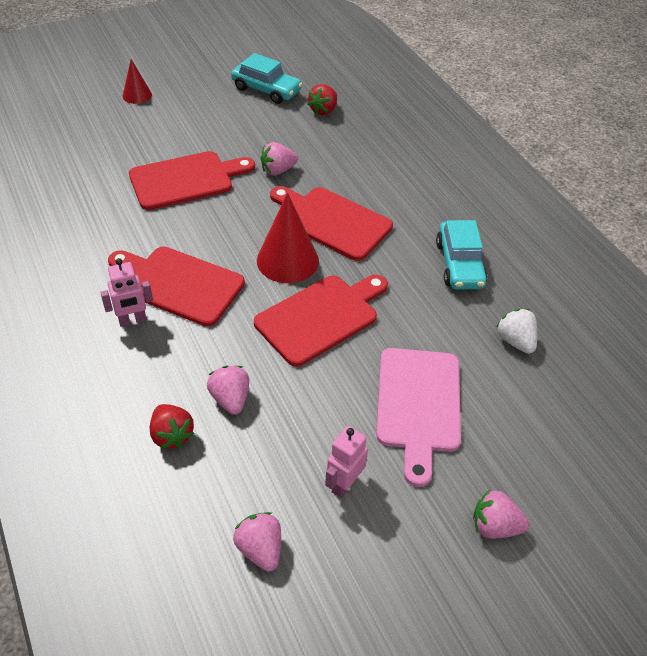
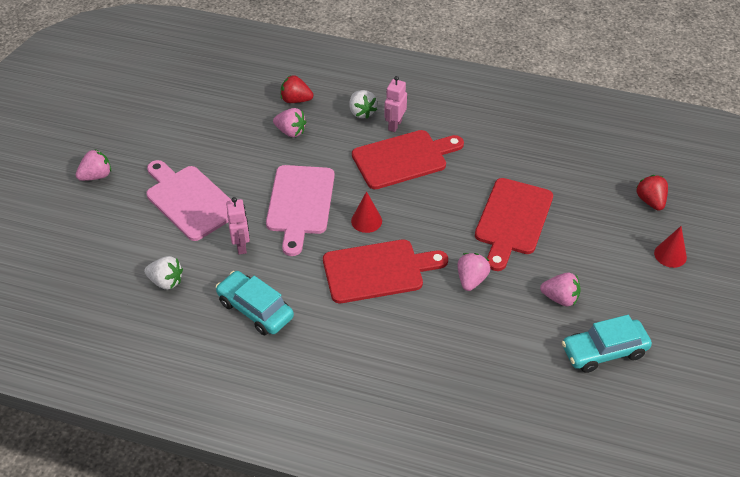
camera: 135 degrees right, 0 degrees up
(136, 360) = (361, 112): none -> white strawberry
(260, 549) = (199, 95): pink strawberry -> pink strawberry (560, 298)
(287, 260) = (366, 221): red cone -> red cone, size x0.57
(320, 317) = (300, 203): red cutting board -> pink cutting board
(323, 110) = (530, 371): red strawberry -> red strawberry (650, 201)
(344, 484) = (189, 140): pink robot -> pink robot (241, 246)

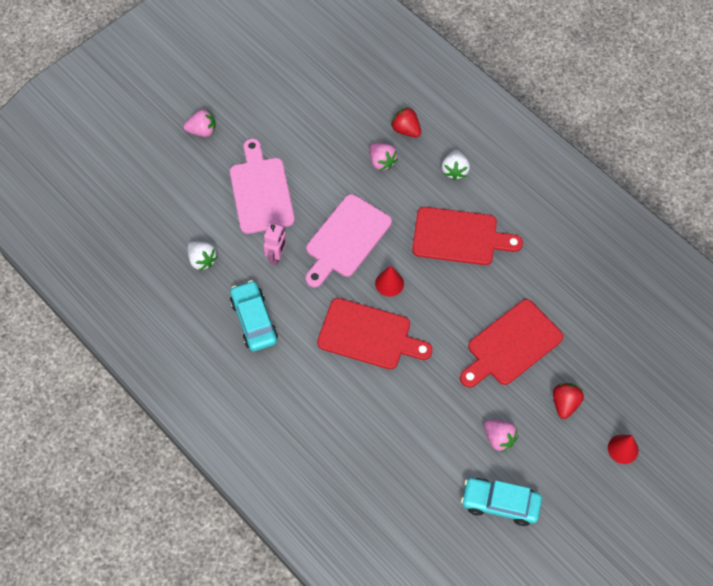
camera: 30 degrees right, 15 degrees up
(394, 125) = (474, 198): pink robot -> none
(471, 280) = (438, 383): pink strawberry -> none
(650, 201) = (646, 389): red strawberry -> red strawberry (565, 403)

